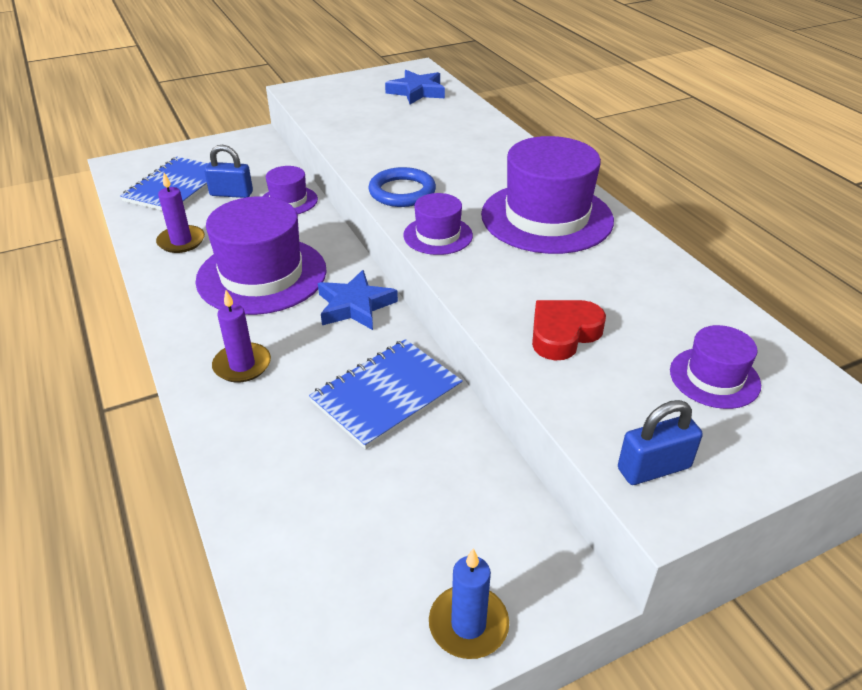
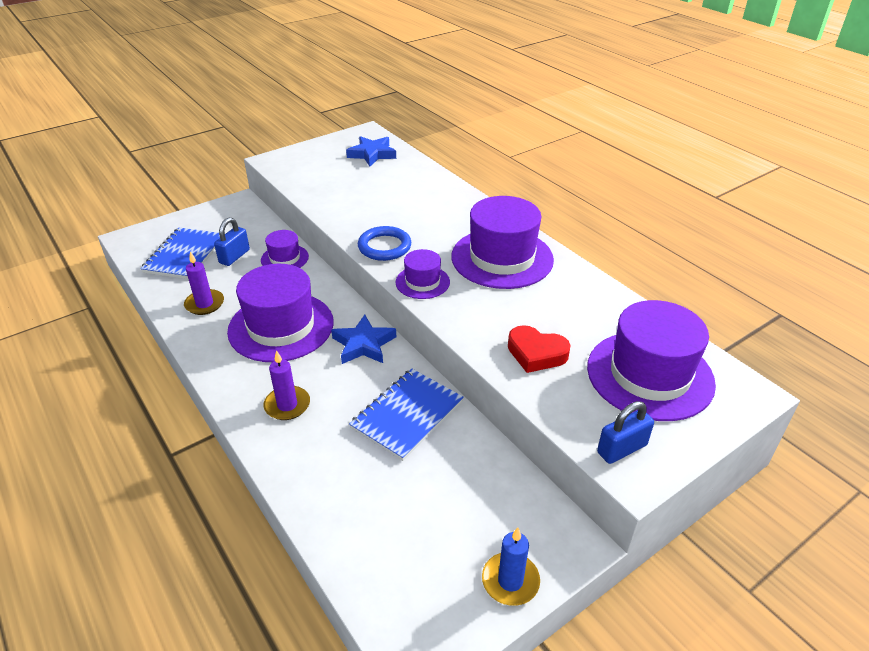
camera: 10 degrees left, 0 degrees up
(231, 194) = (234, 256): blue padlock -> blue padlock turned 60 degrees counterclockwise
(563, 334) = (536, 353): red heart -> red heart turned 105 degrees counterclockwise
(714, 377) = (650, 375): purple hat -> purple hat, size x1.96

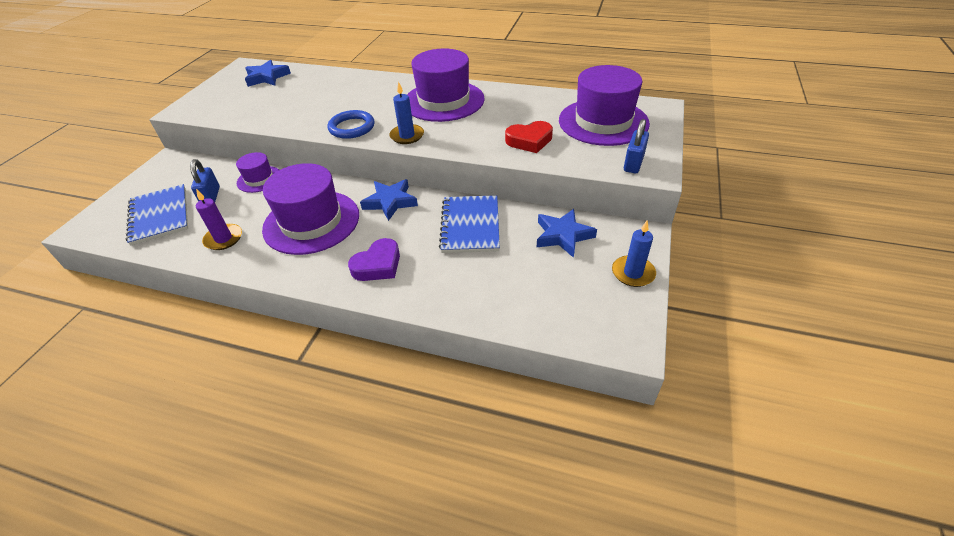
camera: 35 degrees left, 5 degrees up
(287, 405) = (378, 265): purple candle -> purple heart
(422, 282) = (407, 136): purple hat -> blue candle
(485, 486) = (563, 236): none -> blue star

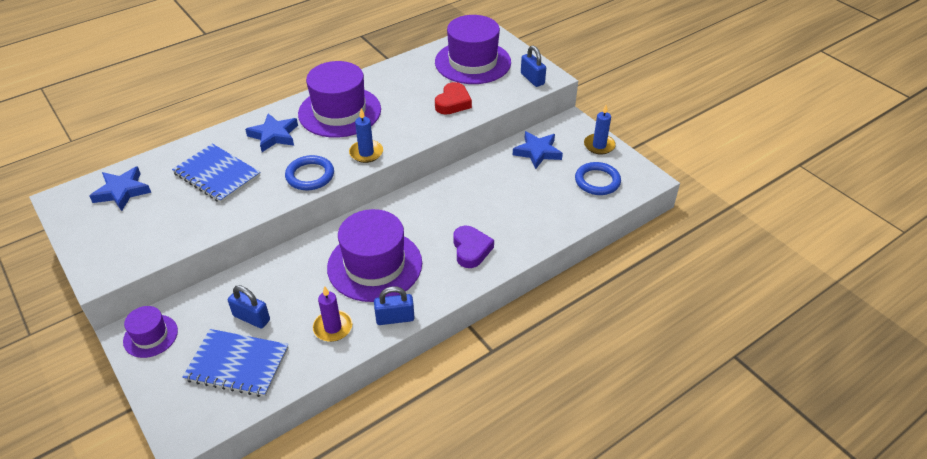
camera: 55 degrees left, 0 degrees up
(255, 266) = (395, 318): none -> blue padlock
(259, 179) = (265, 276): purple hat -> purple hat (150, 336)
(390, 202) = (403, 211): blue star -> blue star (274, 135)
(470, 225) = (480, 185): blue notebook -> blue notebook (217, 175)
(573, 301) = (597, 181): none -> blue ring

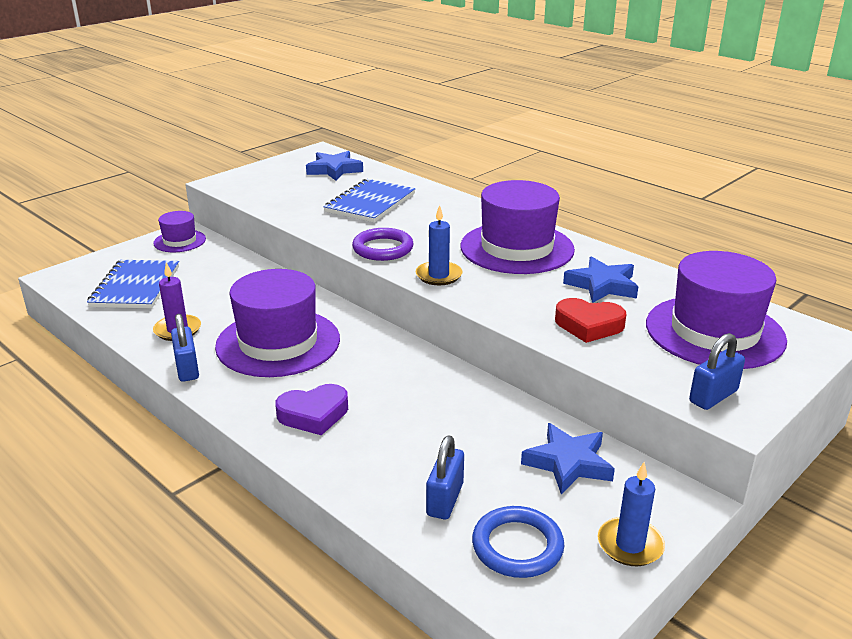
camera: 80 degrees right, 15 degrees down
(251, 318) = (197, 283): blue padlock -> blue padlock (445, 499)
(274, 135) = (449, 219): blue star -> blue star (602, 285)
(310, 175) = (383, 248): blue ring -> purple ring

